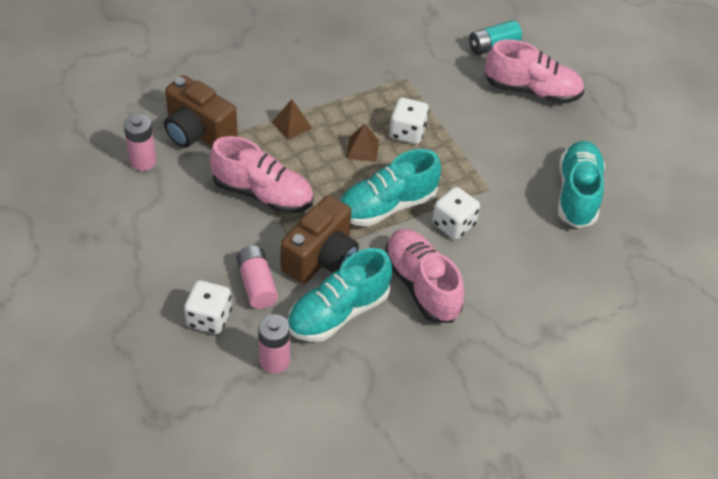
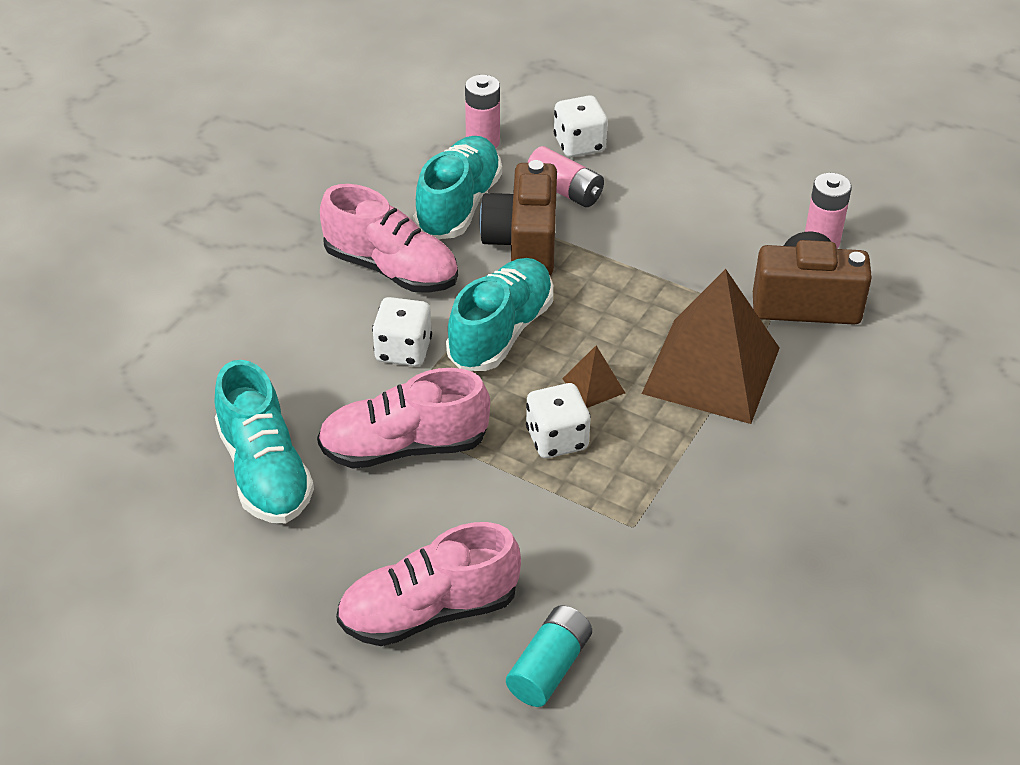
camera: 150 degrees right, 5 degrees down
(263, 194) = (654, 274): pink shoe -> pink shoe (404, 447)
(292, 125) = (711, 370): brown pyramid -> brown pyramid, size x2.42

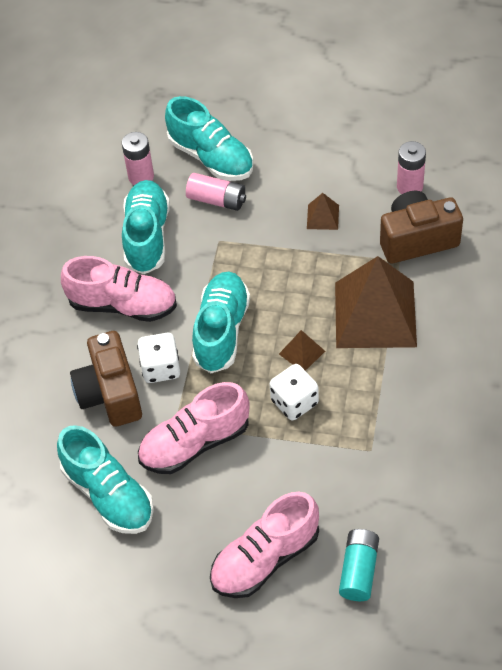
camera: 15 degrees left, 10 degrees up
(523, 243) = (206, 254): brown camera -> brown camera (110, 394)
(579, 144) = (211, 157): white dice -> turquoise shoe
(691, 244) = (322, 217): none -> brown pyramid

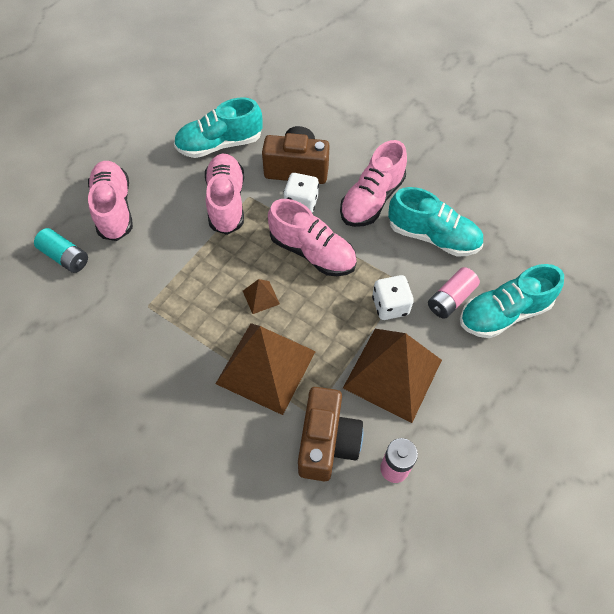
camera: 110 degrees right, 5 degrees up
(141, 176) = (501, 254): pink battery -> none
(221, 331) = (312, 252): turquoise shoe -> pink shoe
(294, 402) = (220, 274): white dice -> white dice (390, 306)
(322, 217) = (393, 373): brown pyramid -> brown pyramid, size x2.42

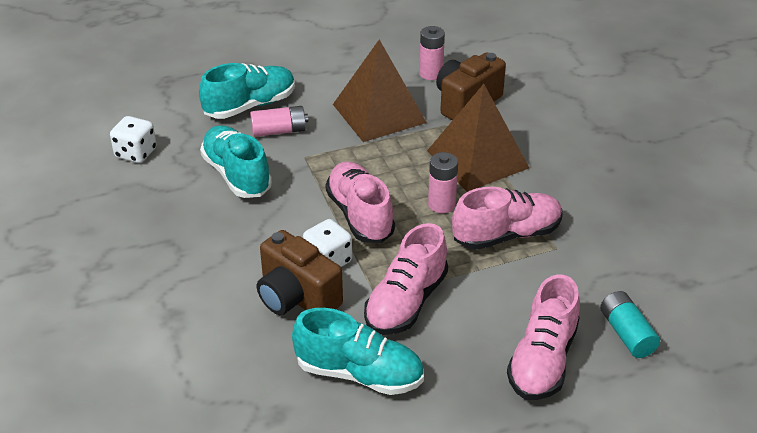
camera: 145 degrees left, 20 degrees down
(261, 297) = (441, 204): brown pyramid -> pink battery
(372, 200) = (254, 229): pink shoe -> pink shoe (506, 235)
(390, 306) = (333, 149): white dice -> white dice (136, 153)
(503, 313) = (250, 106): turquoise shoe -> turquoise shoe turned 45 degrees counterclockwise

